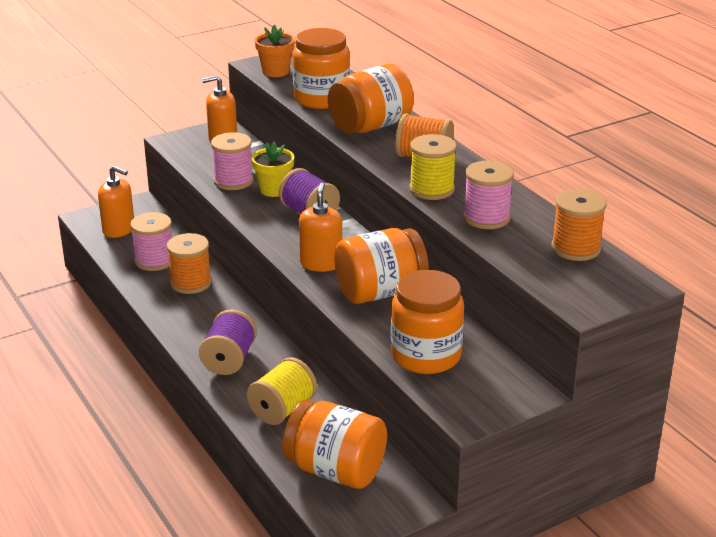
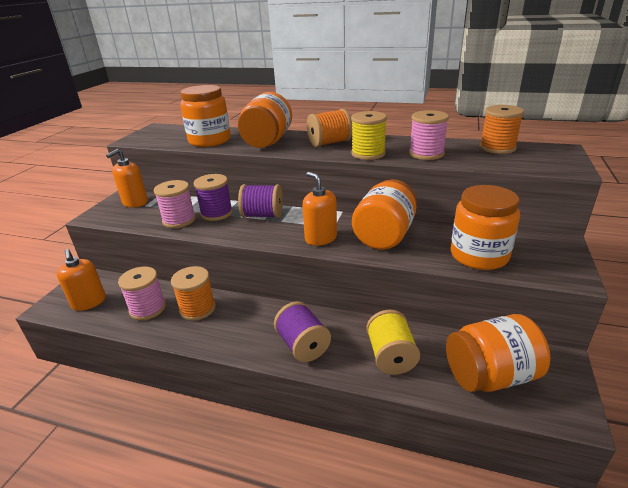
camera: 40 degrees left, 0 degrees up
(119, 230) = (89, 302): orange soap dispenser -> orange soap dispenser turned 75 degrees clockwise
(274, 190) = (216, 213): yellow flower pot -> purple spool
(275, 72) = (152, 139): orange flower pot -> none

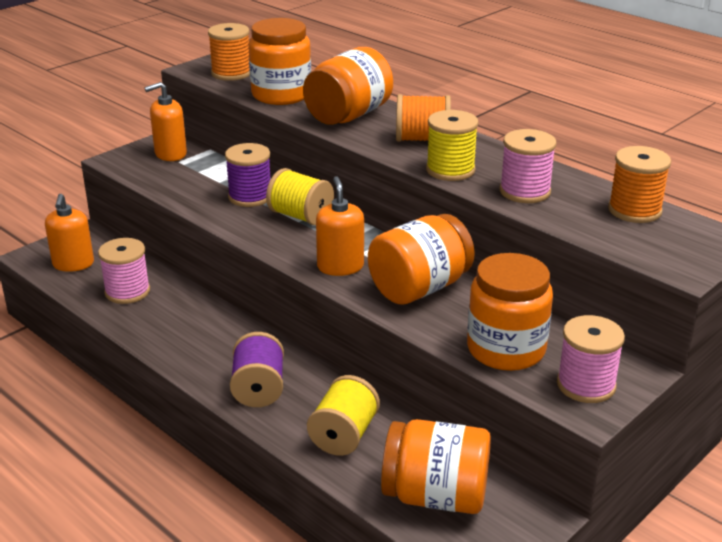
camera: 25 degrees right, 0 degrees up
(179, 220) = (201, 193): pink spool -> pink spool (586, 385)
(197, 308) = (178, 310): orange spool -> orange spool (231, 73)
(262, 215) = (300, 216): purple spool -> yellow spool

